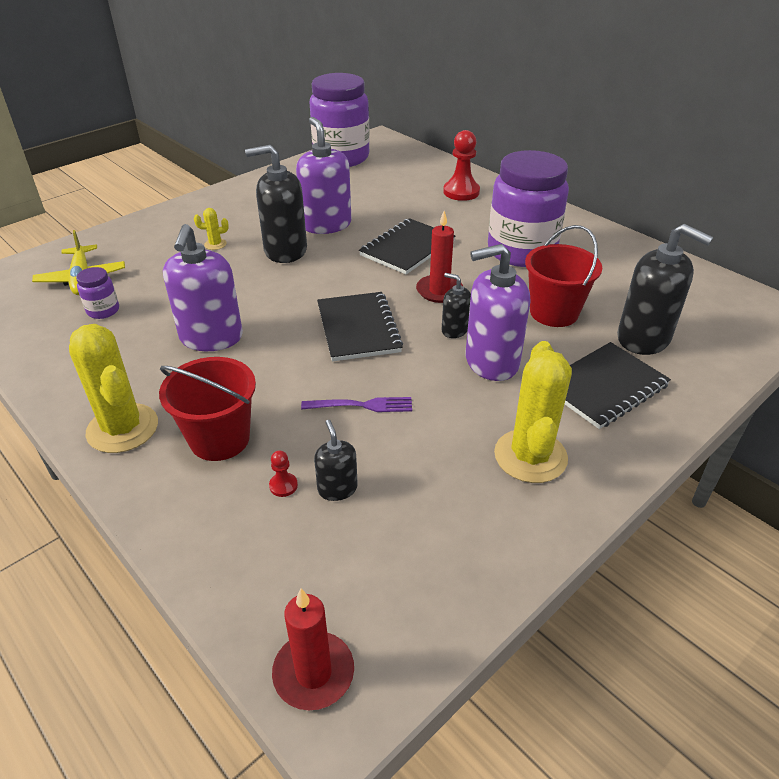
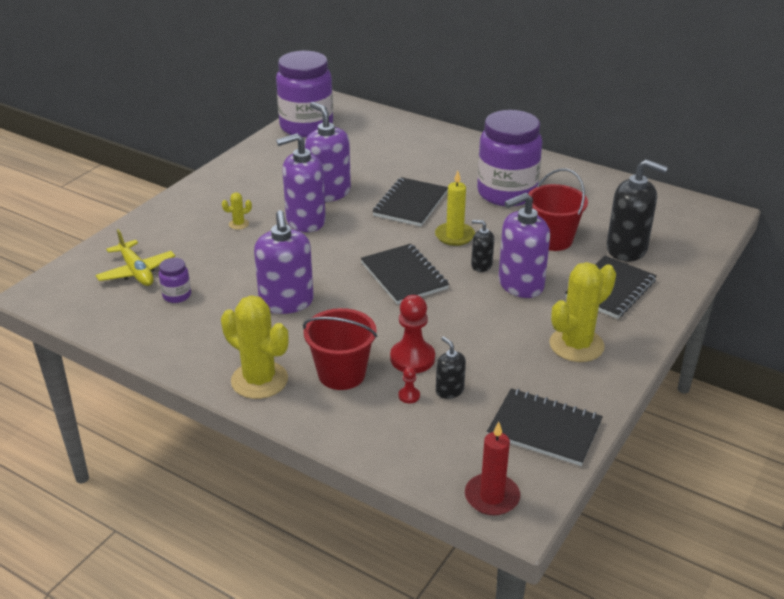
camera: 15 degrees left, 5 degrees down
(285, 250) = (305, 221): black soap dispenser -> purple soap dispenser
(362, 405) = (438, 332): purple fork -> none
(436, 575) = (544, 429): none -> black notebook
(439, 291) = (454, 236): red candle -> yellow candle
(461, 192) = (432, 146): red pawn -> red pawn (412, 358)
(530, 456) = (576, 345): yellow cactus -> yellow cactus turned 60 degrees clockwise

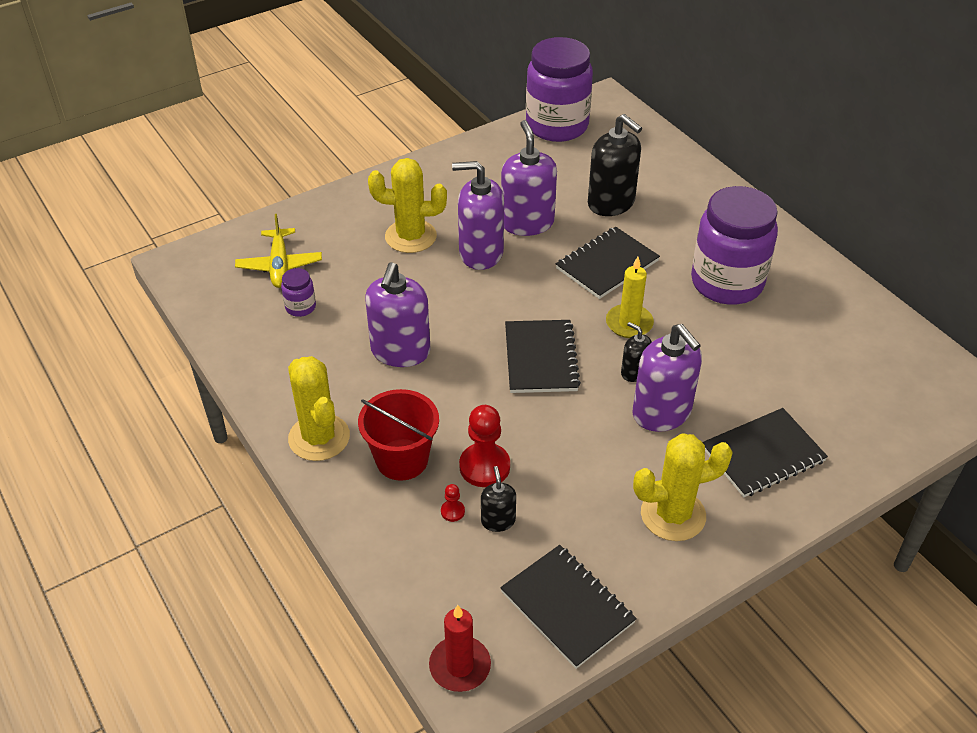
camera: 25 degrees right, 10 degrees up
(239, 224) = (410, 236): yellow cactus -> yellow cactus, size x2.29
(520, 284) = (662, 413): purple soap dispenser -> purple soap dispenser turned 120 degrees counterclockwise
(552, 239) = (739, 364): red bucket -> none
(627, 249) = (820, 406): black soap dispenser -> black soap dispenser (611, 203)

